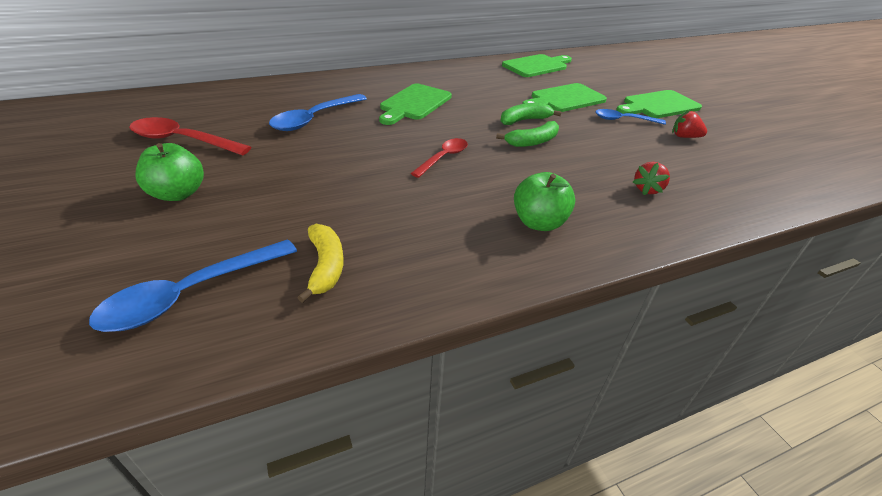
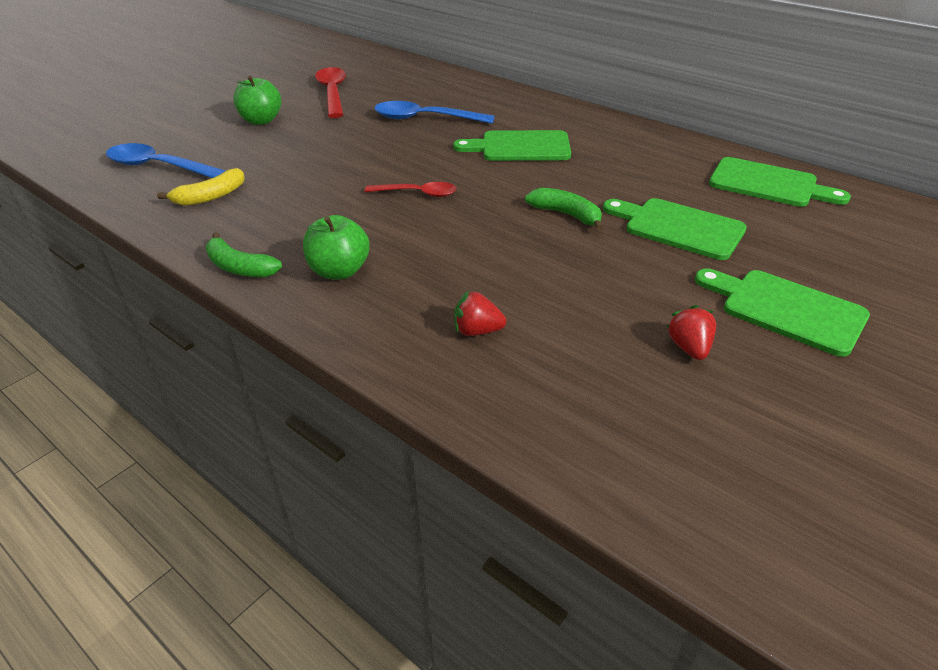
camera: 65 degrees right, 0 degrees up
(532, 142) = (514, 232): green banana -> green banana (239, 267)
(623, 120) = (674, 285): blue spoon -> none

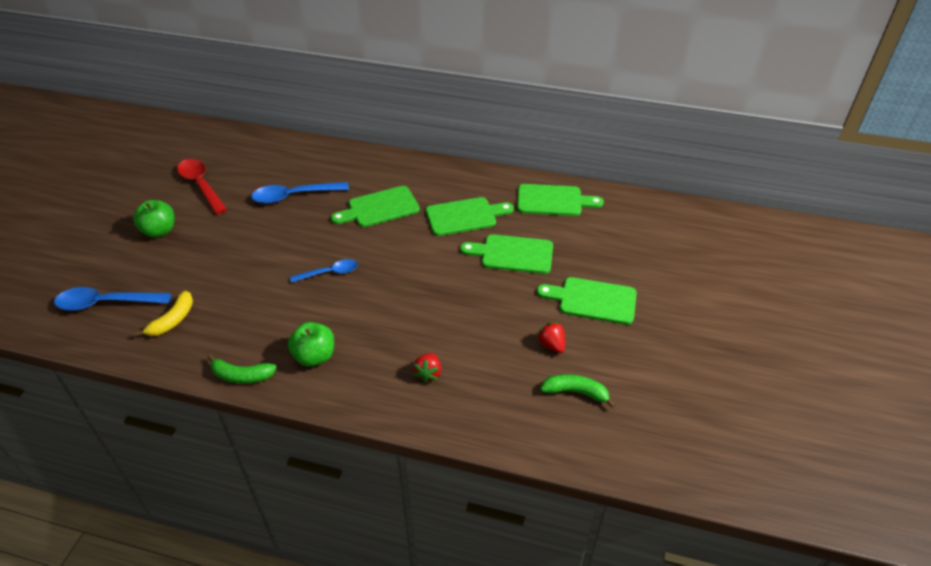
camera: 25 degrees left, 5 degrees up
(417, 193) = (329, 273): red spoon -> blue spoon
(477, 331) = (428, 373): red strawberry -> red strawberry turned 60 degrees counterclockwise
(566, 214) = (440, 263): green banana -> green banana (575, 392)
(628, 175) = (464, 216): none -> green cutting board

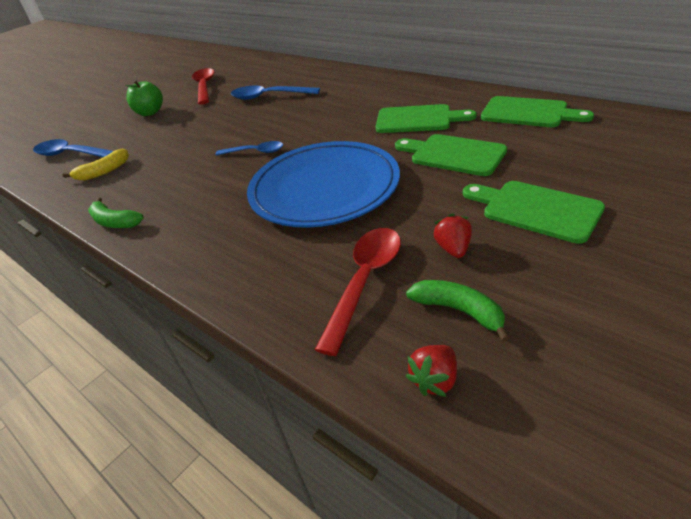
camera: 30 degrees right, 5 degrees down
(314, 356) = (188, 217): green apple -> none
(380, 208) = (337, 108): green cutting board -> none
(423, 306) = (324, 189): none -> blue plate
(428, 373) = (285, 252): red strawberry -> red strawberry (435, 380)
(503, 385) = (365, 282): none -> red spoon

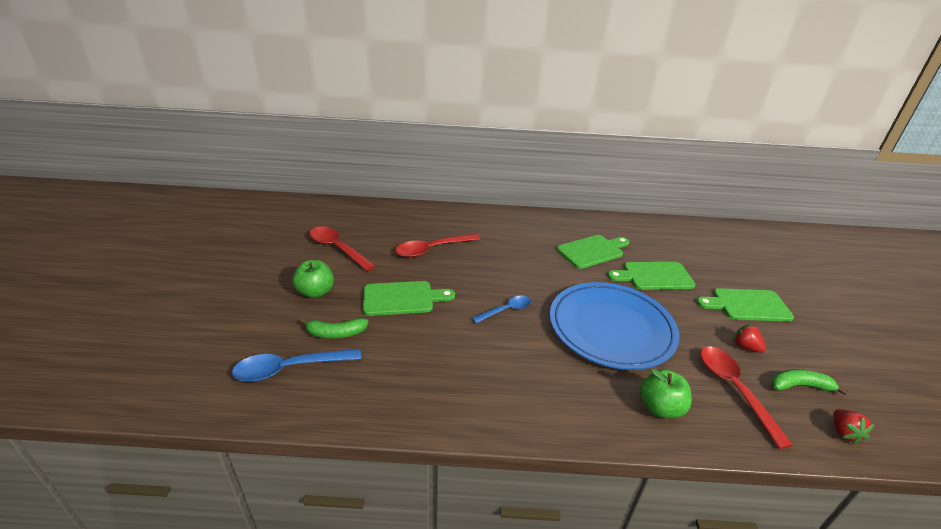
camera: 45 degrees left, 5 degrees down
(103, 172) = (373, 376): yellow banana -> none
(114, 222) = (479, 422): green banana -> green banana (336, 333)
(260, 266) = (660, 408): none -> green apple
(269, 96) = (432, 249): blue spoon -> red spoon
(528, 113) = (654, 233): green cutting board -> green cutting board (402, 298)

